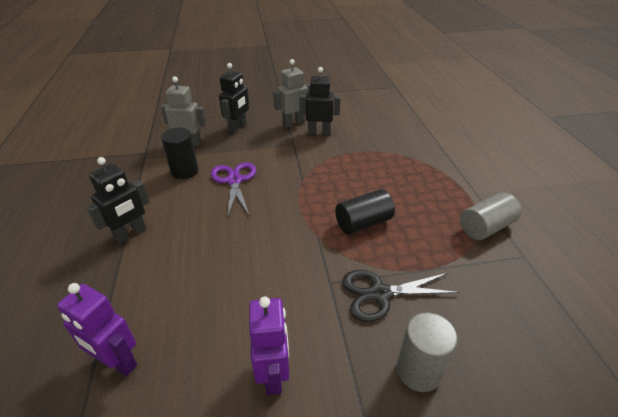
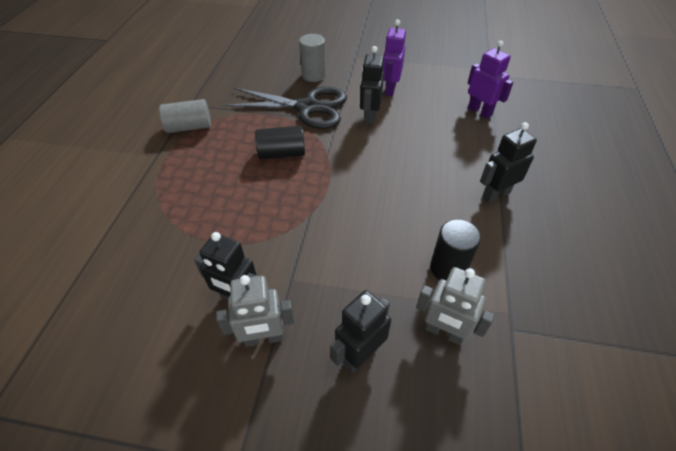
camera: 160 degrees left, 10 degrees up
(234, 180) = (387, 234): purple scissors -> none
(288, 300) = (369, 117): none -> black robot
(380, 294) = (307, 107): black scissors -> black scissors, size x1.53

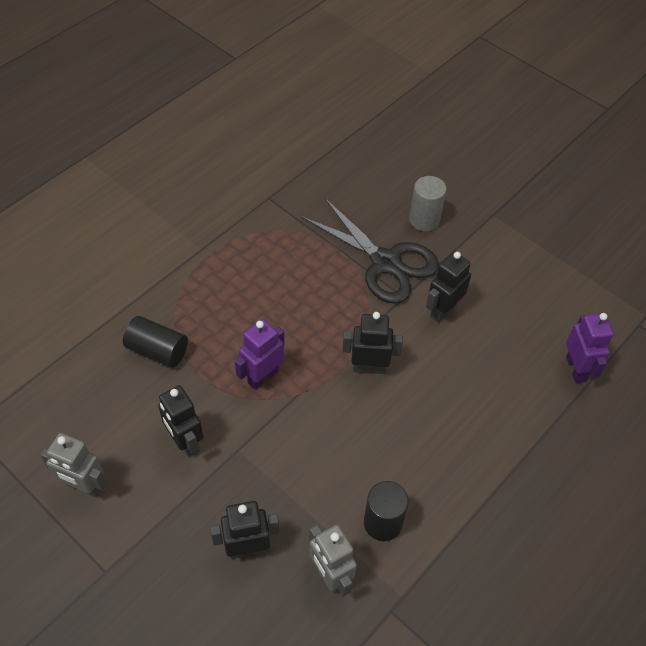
camera: 30 degrees right, 5 degrees up
(189, 127) = (251, 228): grey cylinder -> none
(263, 338) = (183, 488): grey robot -> grey robot (84, 487)
(282, 153) = (319, 309): black cylinder -> black cylinder (157, 350)
(390, 89) = (496, 283): purple robot -> purple robot (262, 376)
(495, 194) = (498, 477): black robot -> black robot (369, 368)

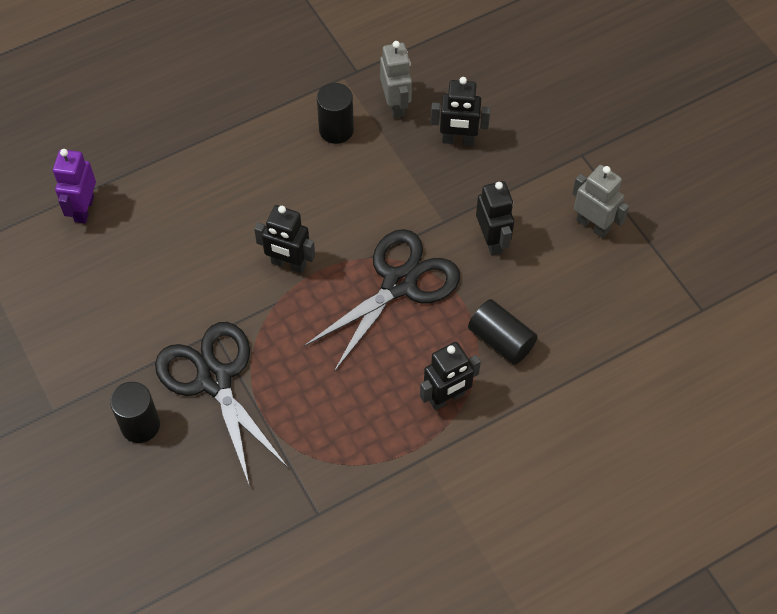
camera: 160 degrees left, 5 degrees up
(262, 376) = (399, 283): purple robot -> black scissors
(424, 220) = (140, 425): grey cylinder -> black cylinder
(442, 310) = (181, 305): black robot -> black robot (447, 398)

